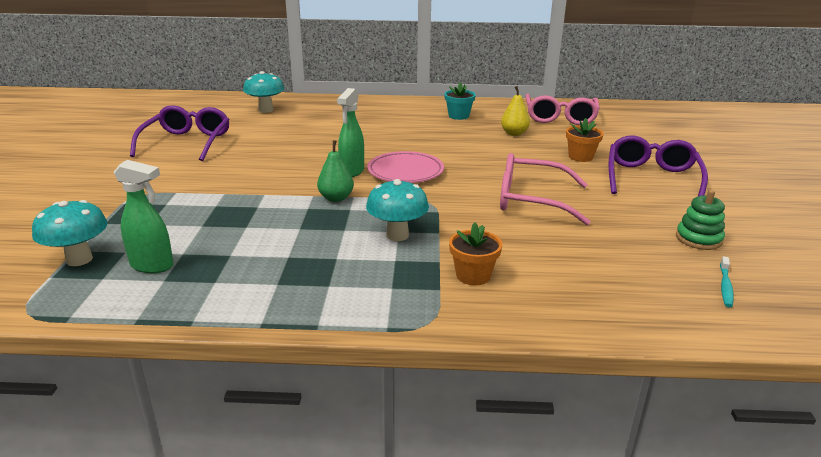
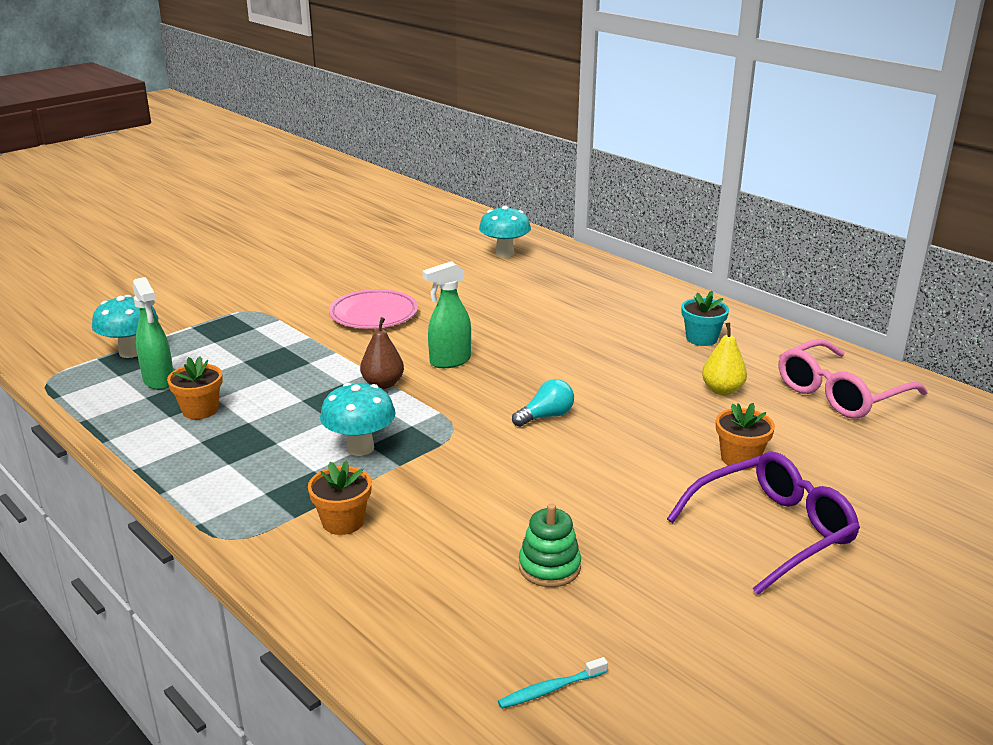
camera: 45 degrees right, 0 degrees up
(187, 143) = (372, 269): purple glasses -> none
(233, 267) = (200, 410): none -> orange flower pot
(336, 198) = (383, 384): green pear -> brown pear
(405, 172) = (498, 385): pink plate -> pink plate (374, 314)
(462, 176) = (546, 416): none -> turquoise light bulb
(531, 200) = (559, 480): pink glasses -> none
(698, 239) = (648, 628): green stacking toy -> green stacking toy (549, 567)

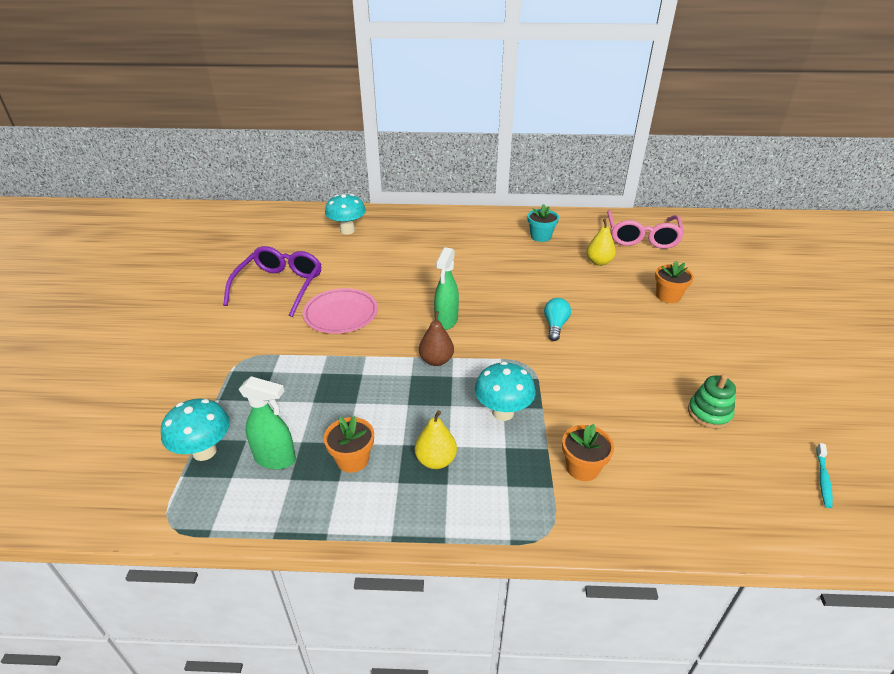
camera: 45 degrees left, 10 degrees up
(249, 445) = (435, 460): none -> yellow pear
(772, 531) = (740, 326): purple glasses -> purple glasses (279, 286)

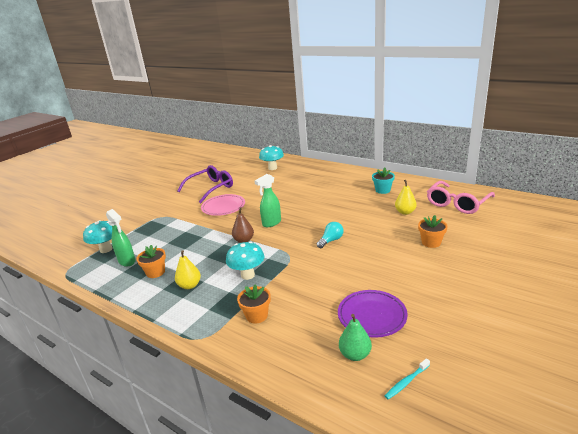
camera: 35 degrees right, 10 degrees down
(709, 413) = (372, 316): green stacking toy -> purple plate
(744, 470) = (355, 354): none -> green pear

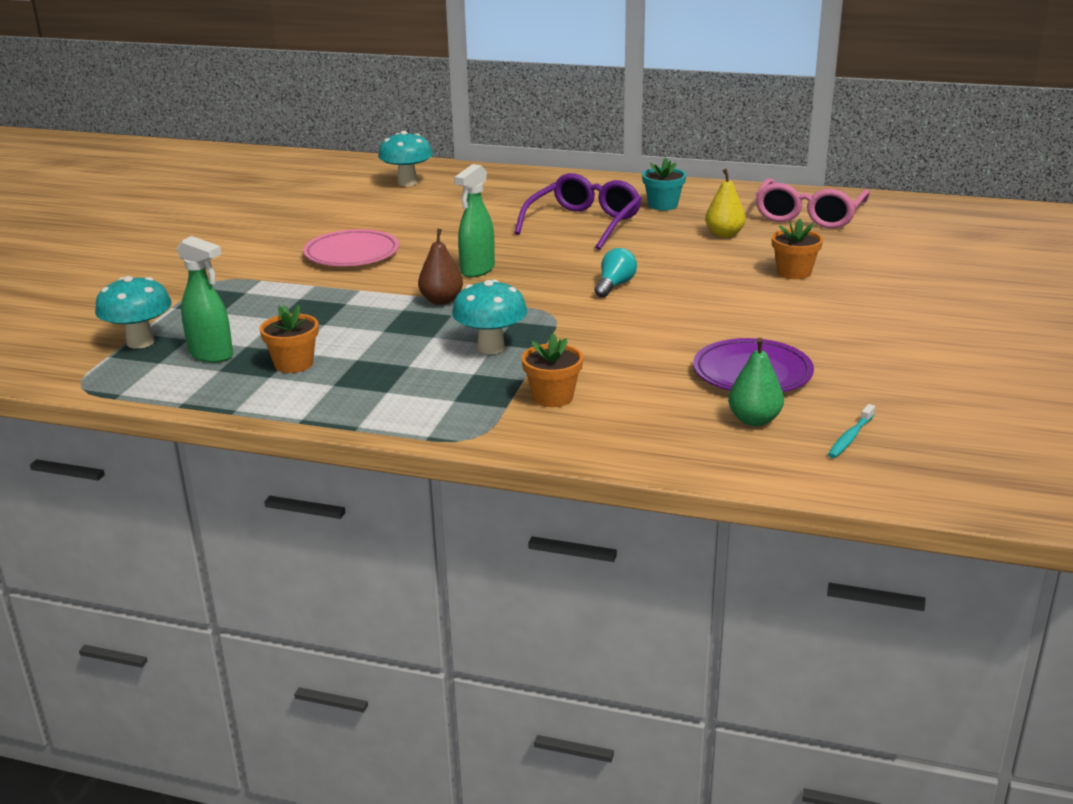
camera: 20 degrees left, 0 degrees up
(189, 285) = (386, 374): yellow pear -> none
(210, 188) = (293, 225): purple glasses -> purple glasses (584, 223)

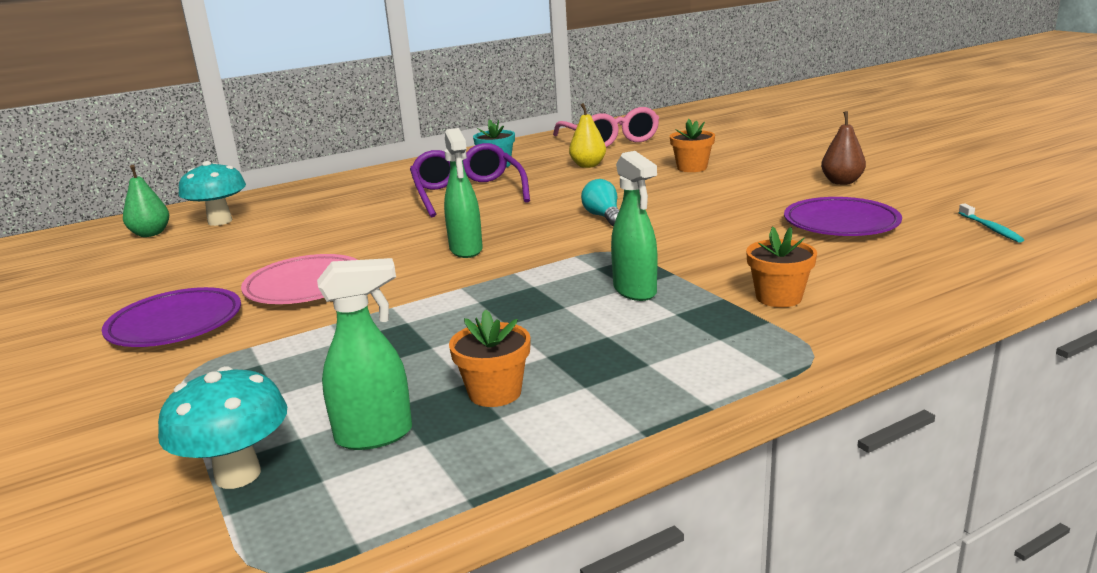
camera: 45 degrees left, 5 degrees down
(258, 249) = (175, 324): none -> purple plate
(441, 301) = (496, 281): brown pear -> brown pear (842, 182)
(491, 348) = (635, 291): turquoise mushroom -> green spray bottle
(754, 420) = (924, 245): green pear -> green pear (150, 234)

